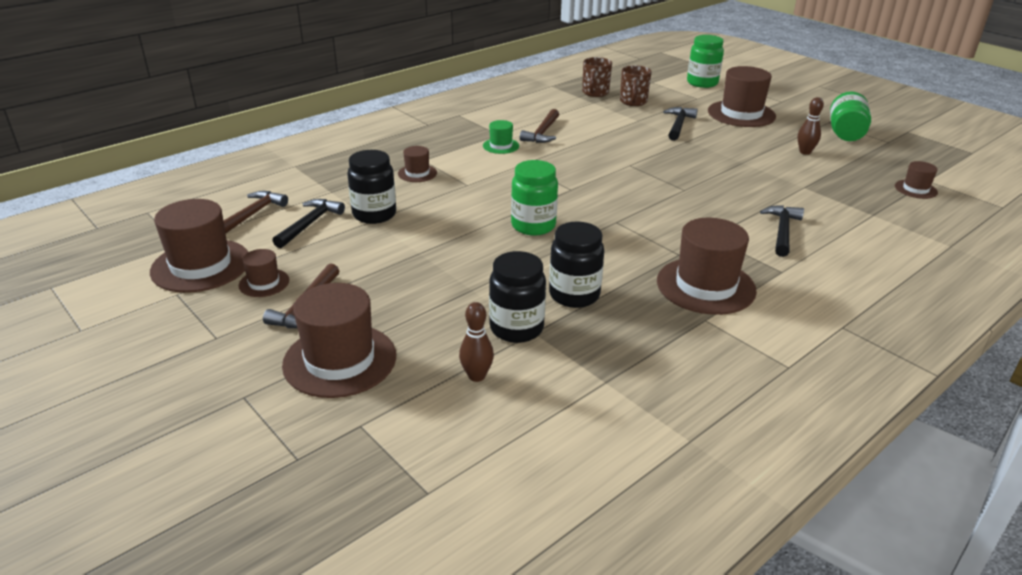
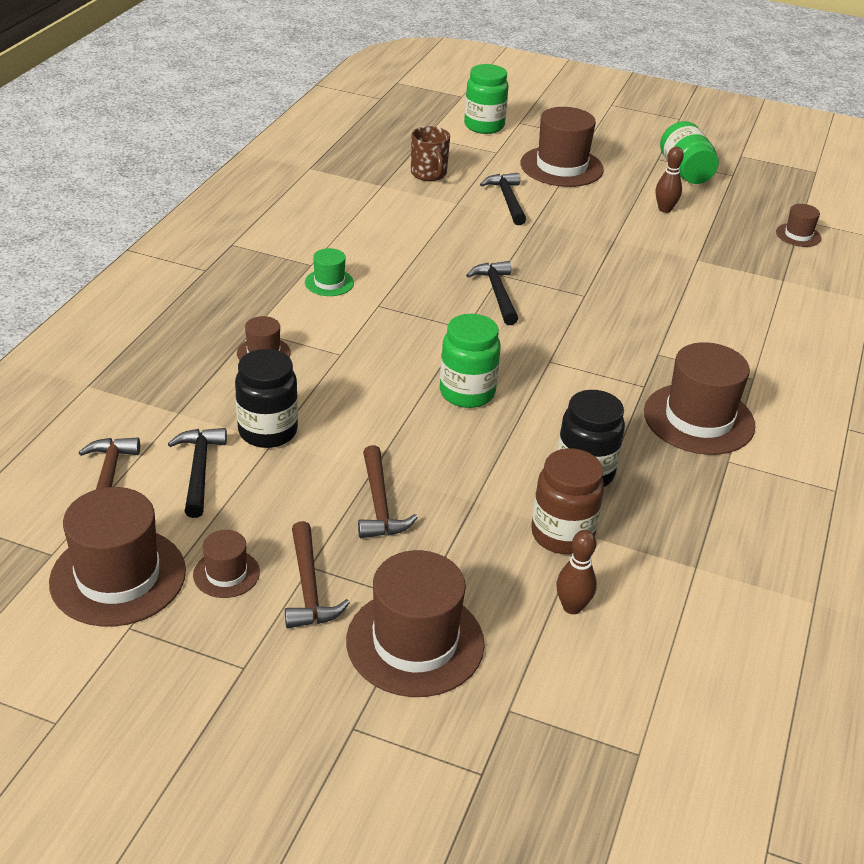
camera: 30 degrees left, 5 degrees up
(516, 328) = (562, 535): black jar -> brown jar
(542, 133) = (362, 249): brown hammer -> brown hammer (379, 504)
(595, 93) = (372, 169): brown mug -> none
(782, 231) = (717, 326): black hammer -> black hammer (497, 293)

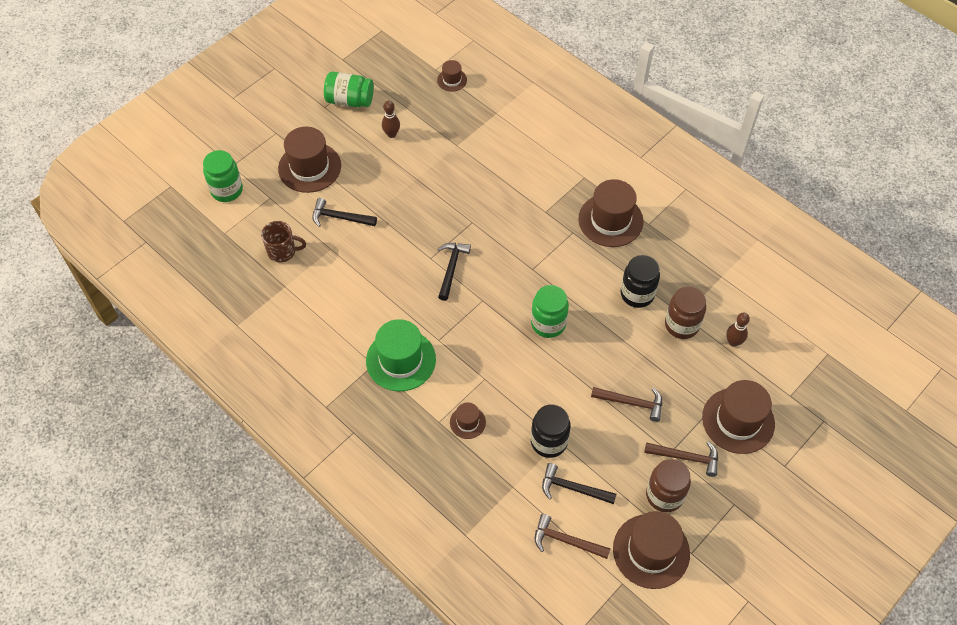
camera: 65 degrees left, 20 degrees up
(226, 573) = (664, 495): brown hat -> brown jar
(329, 283) = (401, 360): green hat -> green hat, size x2.00
(497, 293) = (451, 268): black hammer -> black hammer turned 90 degrees clockwise

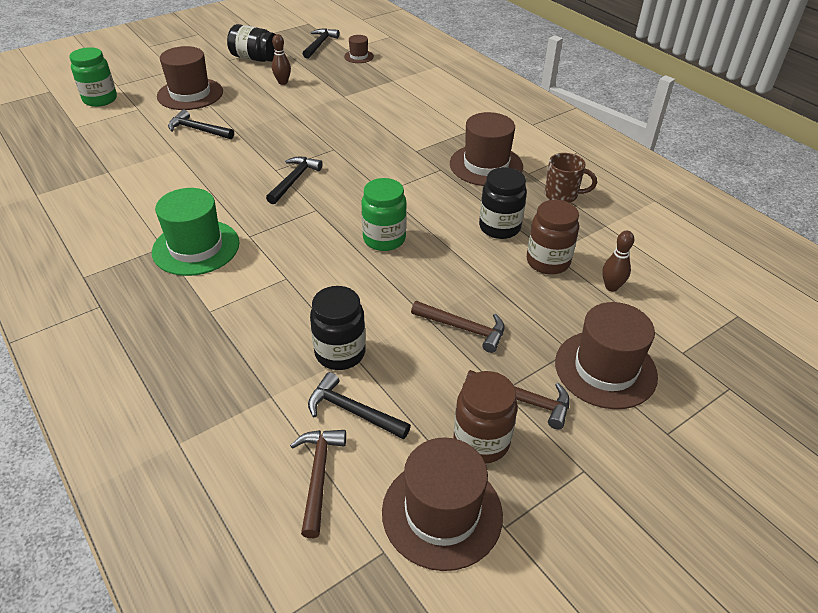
camera: 10 degrees right, 15 degrees down
(283, 251) = (124, 146): brown mug -> brown mug (562, 195)
(349, 100) = (255, 58): green jar -> black jar
(406, 66) = (319, 44): none -> black hammer
(467, 422) = (245, 317): brown hat -> none
(566, 541) = (318, 476): brown hammer -> brown hammer turned 60 degrees clockwise

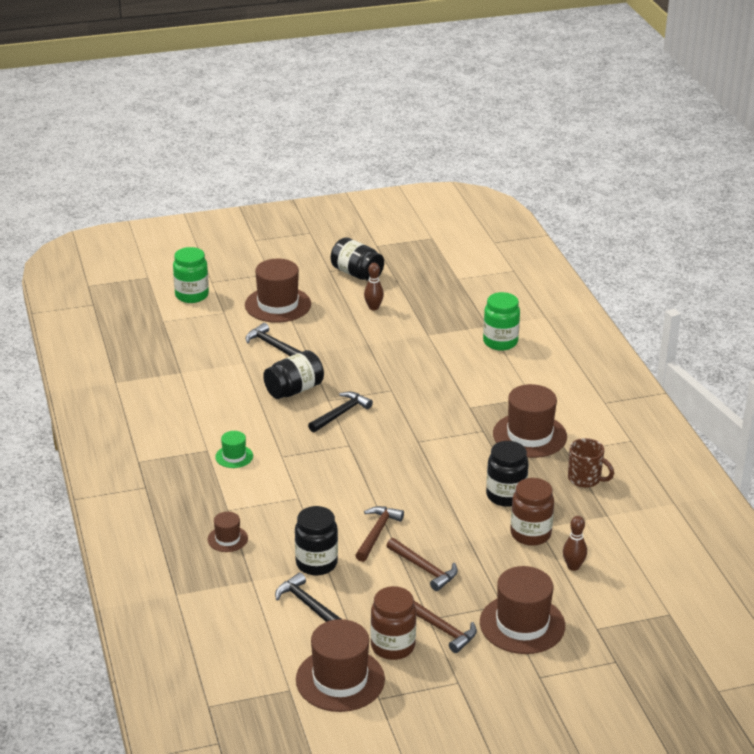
camera: 20 degrees right, 10 degrees down
(196, 247) = (234, 456): green hat -> green hat, size x0.50
(236, 166) = (294, 390): none -> black jar
(318, 476) = (265, 637): brown hammer -> brown hammer (377, 533)
(319, 44) = (431, 268): black hammer -> none
(358, 56) = (466, 290): brown hat -> brown hat (227, 539)
(384, 239) = (396, 484): green jar -> green jar (500, 342)

